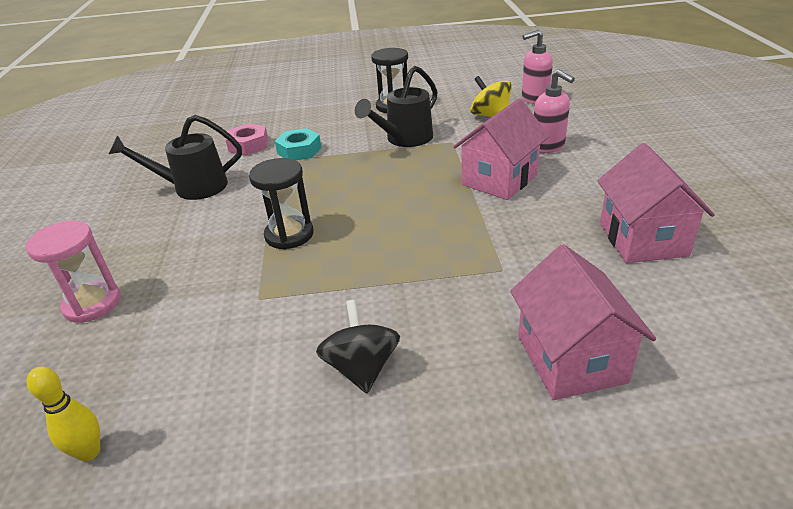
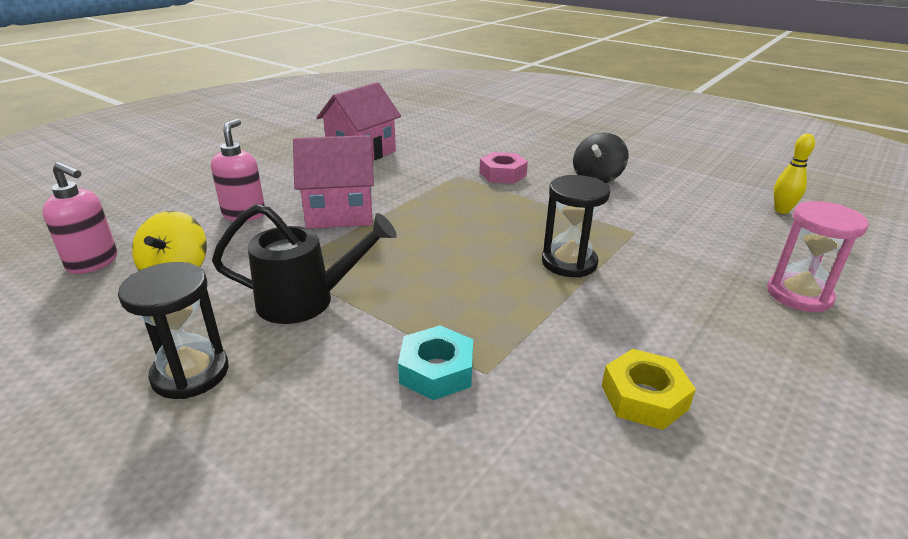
camera: 140 degrees left, 5 degrees down
(192, 187) = (644, 397): black watering can -> yellow nut
(248, 145) = (491, 446): pink nut -> pink nut (502, 174)
(571, 359) = (494, 144): pink house -> none

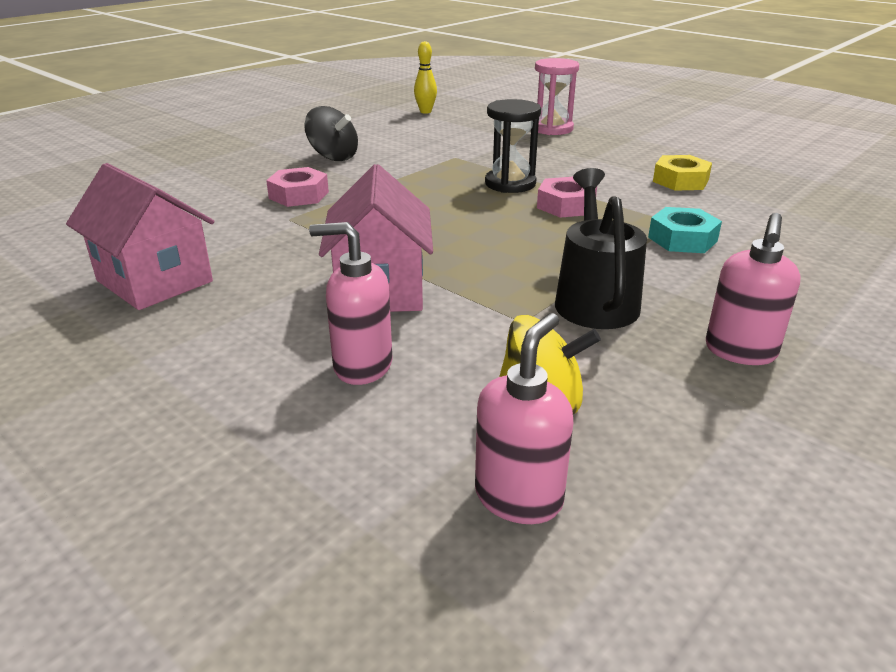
camera: 85 degrees left, 0 degrees up
(190, 373) = (740, 352): black hourglass -> pink soap dispenser
(518, 295) = (566, 205): none -> pink nut

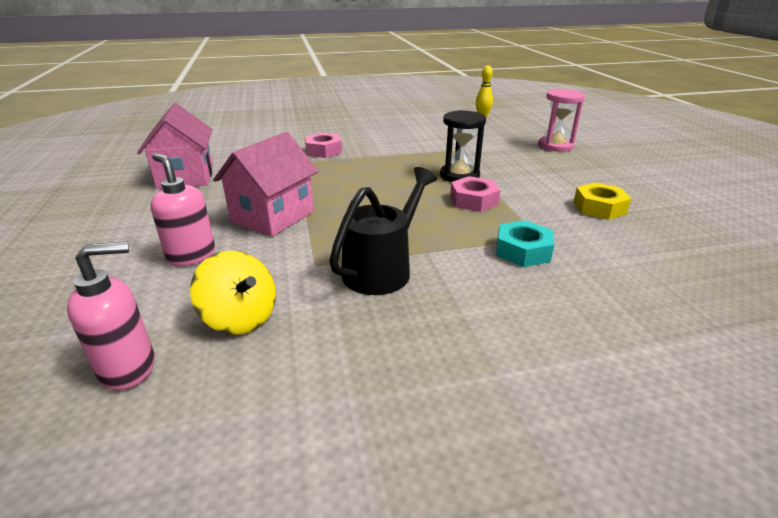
camera: 35 degrees right, 0 degrees up
(333, 157) = (379, 133): black spinning top -> none
(740, 352) = (420, 349): pink soap dispenser -> none

